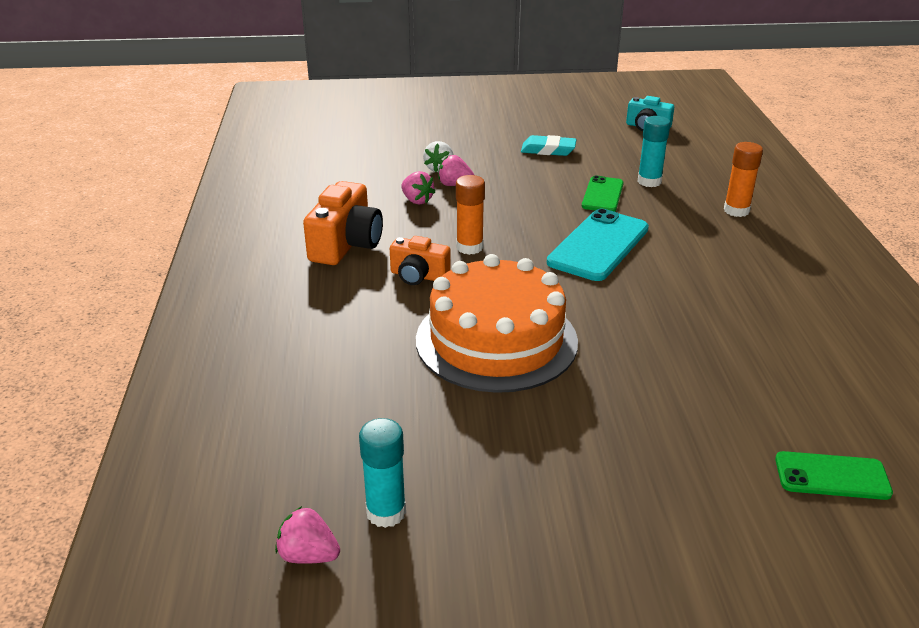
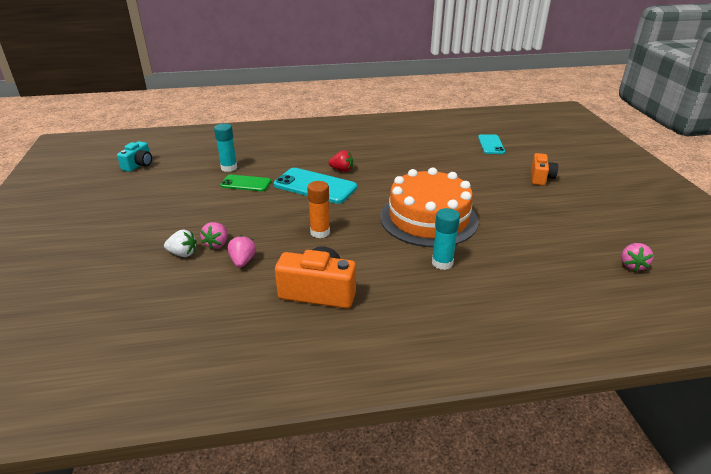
camera: 95 degrees left, 0 degrees up
(386, 512) = (587, 245): turquoise glue stick -> turquoise glue stick (442, 263)
(417, 200) = (243, 261): pink strawberry -> pink strawberry turned 45 degrees counterclockwise
(418, 276) = (362, 251): orange camera -> orange camera (541, 177)
(548, 150) = (164, 203): turquoise eraser -> none
(657, 270) = (342, 170): none -> red strawberry
(736, 210) = (272, 145): orange glue stick -> none
(832, 476) = (491, 144): green phone -> turquoise phone

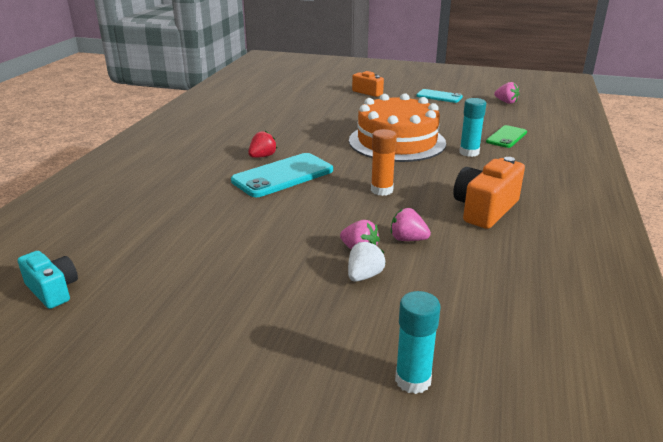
camera: 65 degrees left, 5 degrees down
(229, 168) = (169, 217): turquoise glue stick -> turquoise glue stick (413, 380)
(245, 183) = (228, 213): green phone -> green phone (506, 137)
(491, 144) = (292, 91): turquoise phone -> turquoise phone (439, 96)

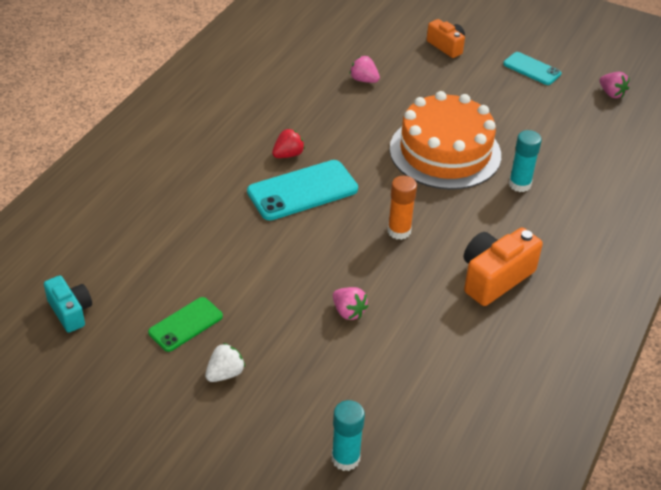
camera: 10 degrees right, 15 degrees up
(364, 276) = (342, 344): white strawberry -> white strawberry (225, 373)
(408, 239) = (399, 306): pink strawberry -> pink strawberry (364, 80)
(506, 137) = (577, 163): green phone -> green phone (186, 324)

